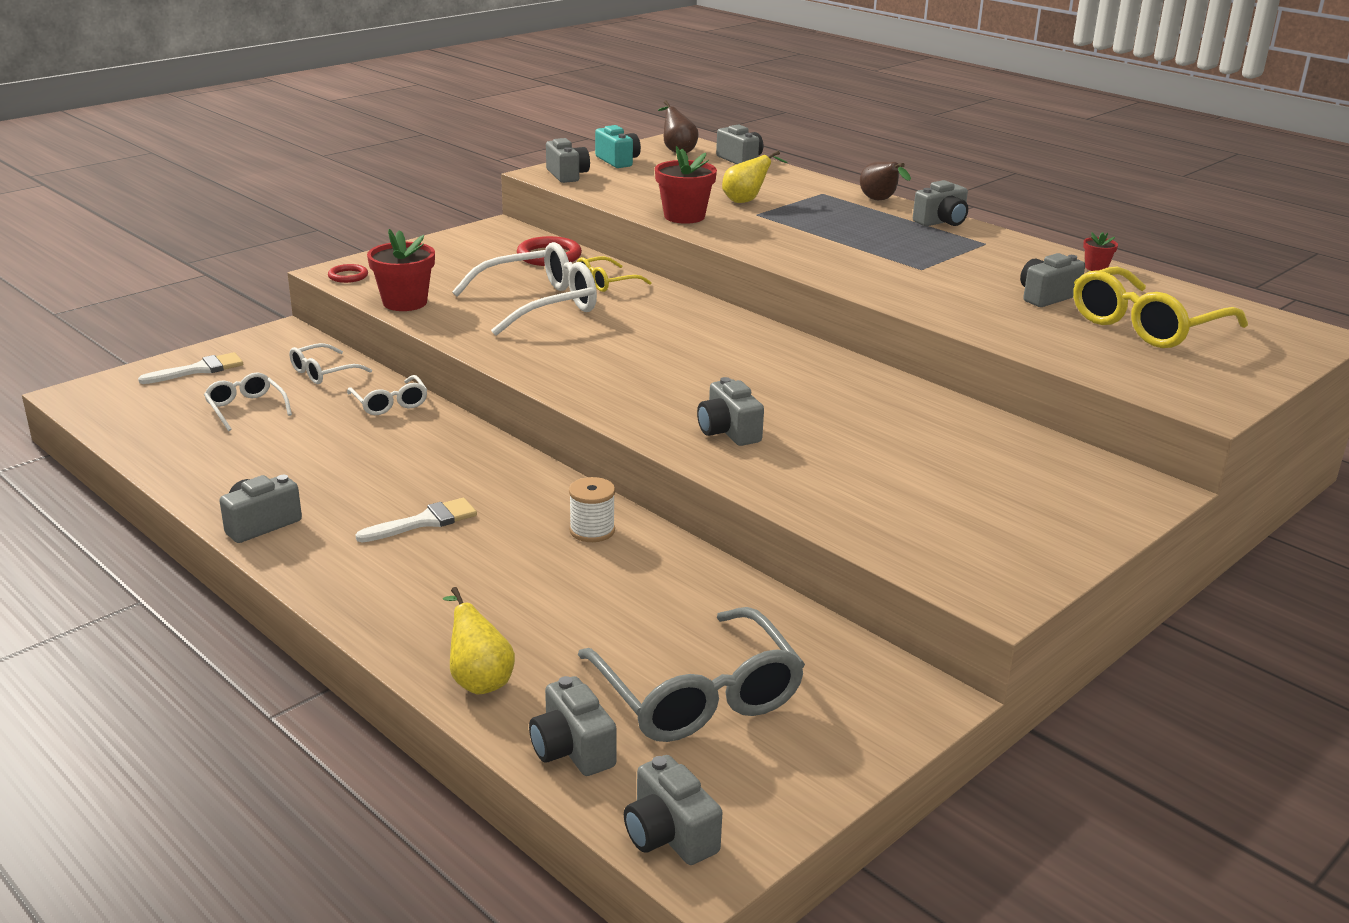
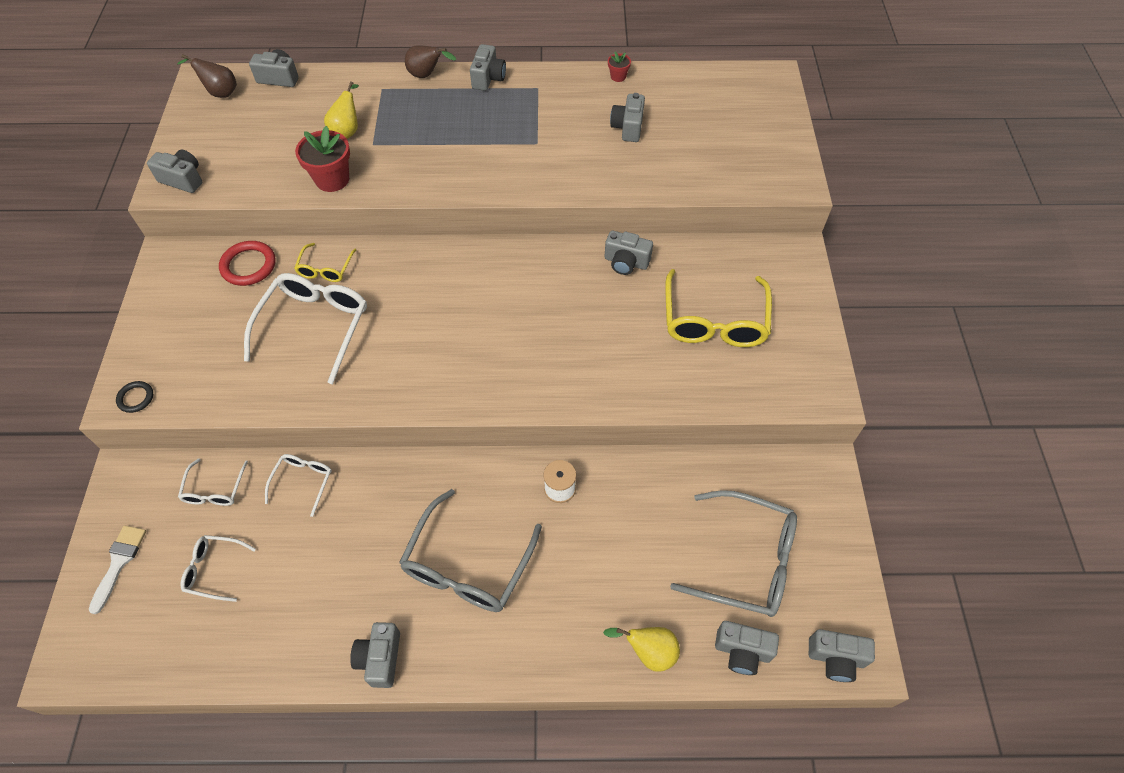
camera: 45 degrees left, 30 degrees up
(348, 276) = (136, 398): red ring -> black ring
(390, 403) = (303, 481): white glasses -> white glasses turned 90 degrees counterclockwise
(405, 302) = (221, 396): red flower pot -> none
(424, 521) = (467, 565): white brush -> grey glasses
(618, 161) = (195, 135): turquoise camera -> none
(728, 432) = (575, 366): grey camera -> grey camera (626, 262)
(1146, 325) = (700, 123): yellow glasses -> yellow glasses (714, 321)

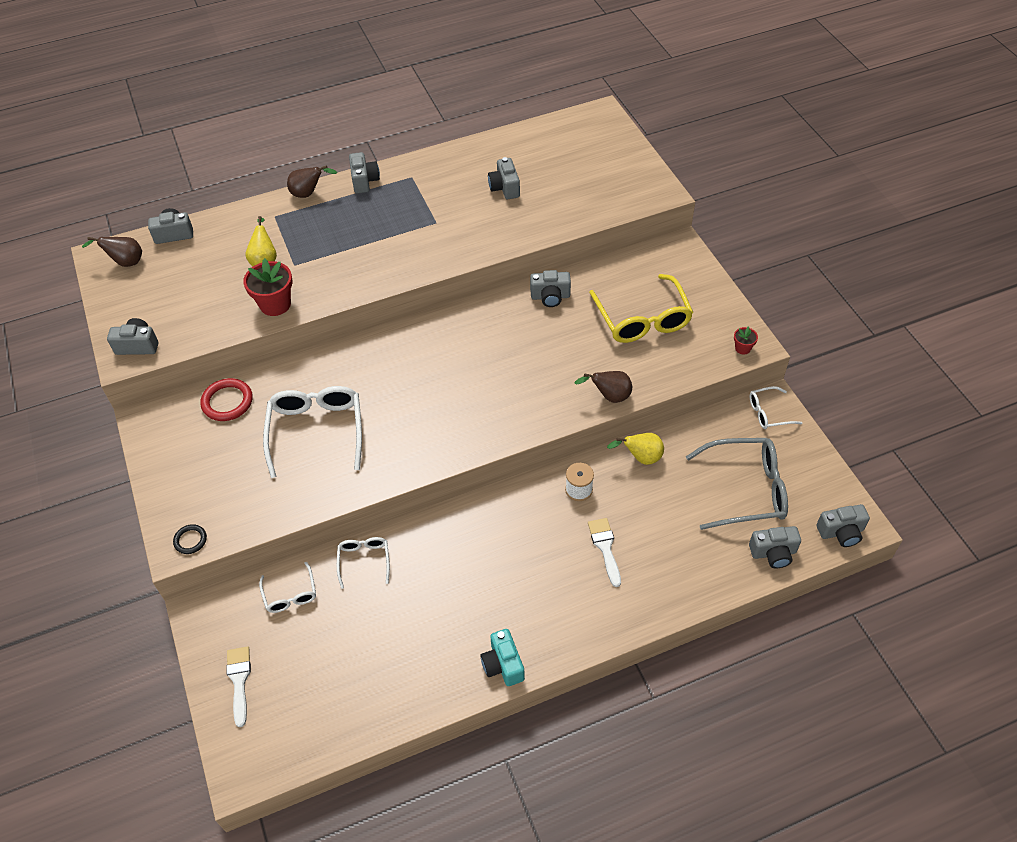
camera: 20 degrees left, 5 degrees down
(214, 570) = (327, 654): white glasses -> white glasses (768, 413)
(325, 269) = (298, 382): yellow glasses -> none
(380, 658) = (503, 664): grey camera -> turquoise camera
(467, 565) = (535, 572): grey glasses -> none
(555, 567) = (605, 547): none -> white brush
(618, 76) = (474, 148): red flower pot -> red flower pot (742, 348)
(634, 397) = (609, 396): none -> brown pear
(649, 651) = (706, 579): yellow pear -> yellow pear (641, 458)

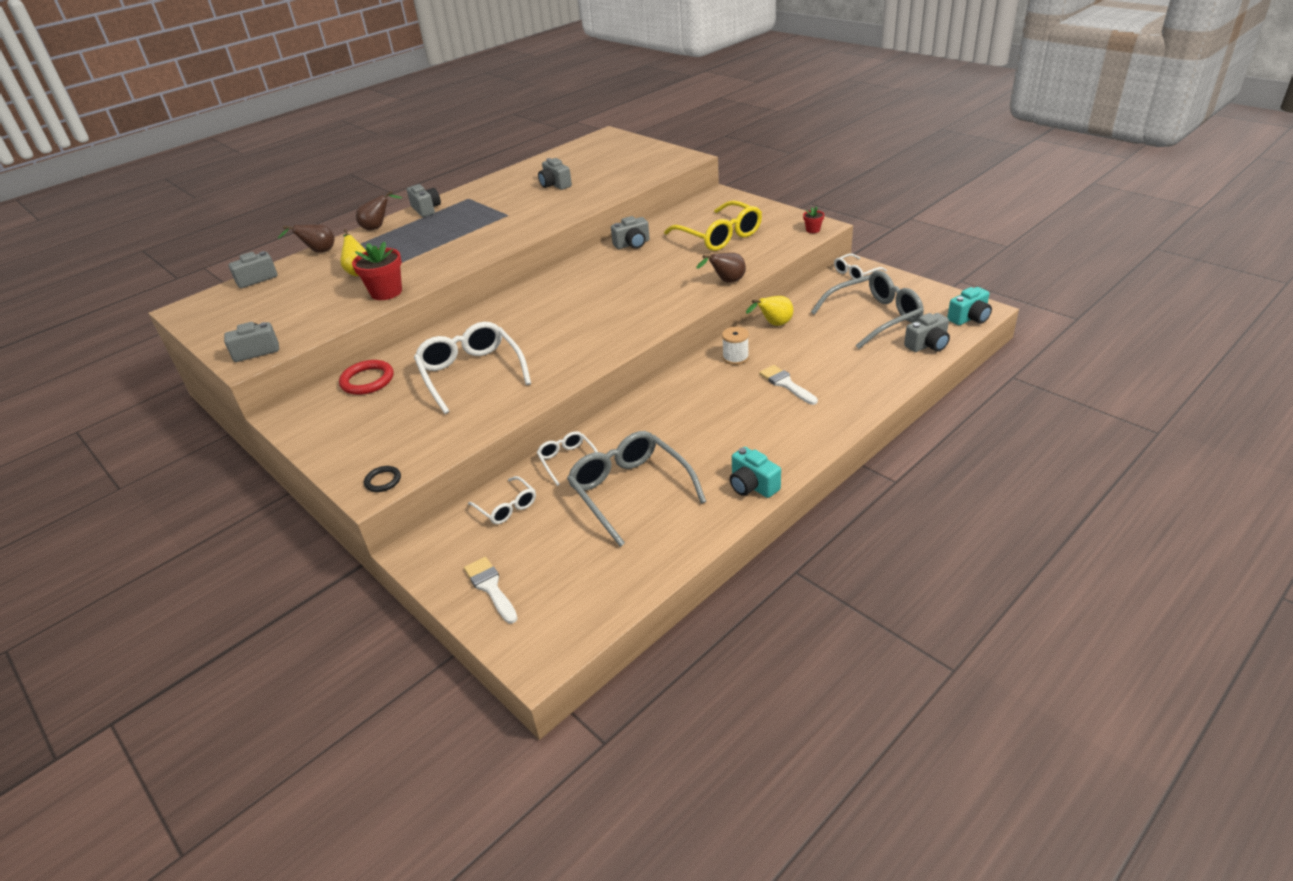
camera: 20 degrees left, 15 degrees down
(125, 262) = (214, 306): brown pear -> brown pear (318, 252)
(397, 623) = (630, 491): none -> grey glasses
(841, 532) = (969, 318): grey camera -> turquoise camera

